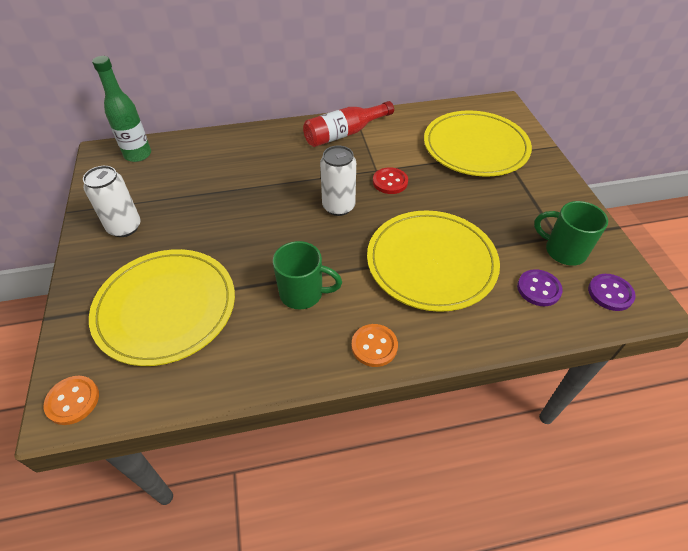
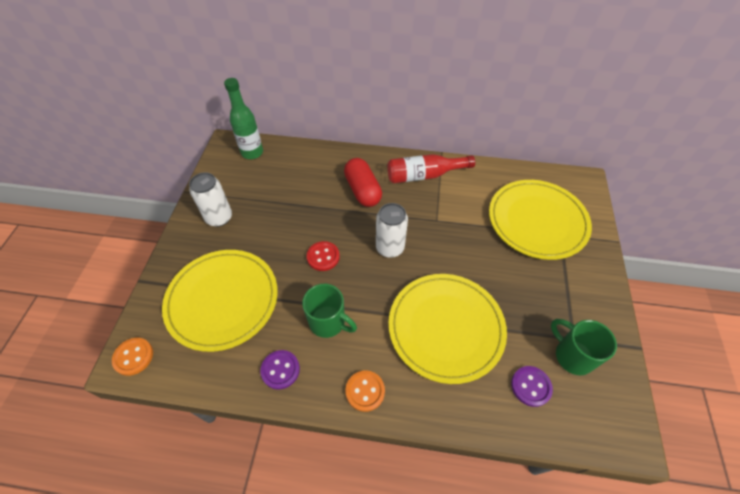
camera: 20 degrees right, 5 degrees up
(284, 162) = (362, 190): none -> red capsule
(390, 182) = (443, 236): red button -> red button (323, 257)
(610, 293) = (597, 414): purple button -> purple button (280, 370)

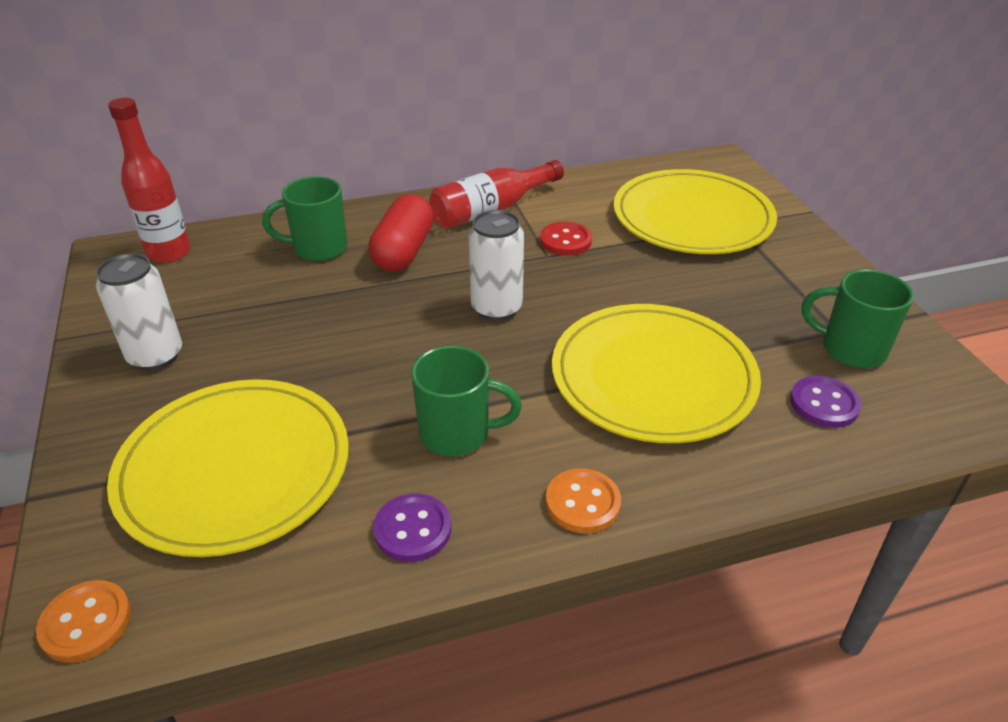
camera: 25 degrees left, 15 degrees down
(252, 152) = (169, 253): green bottle -> red bottle
(322, 173) = (318, 248): none -> green mug
(323, 257) = (390, 351): red button -> red button (565, 241)
(362, 190) = (403, 251): red capsule -> red capsule turned 60 degrees clockwise

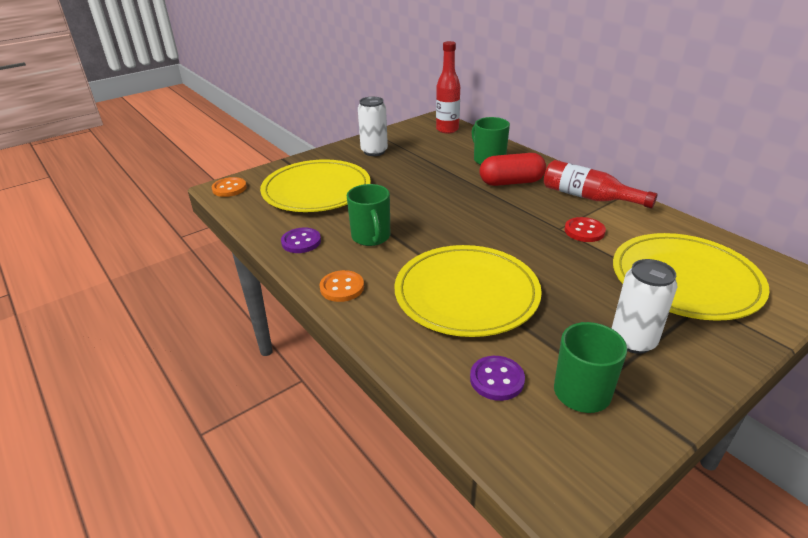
camera: 70 degrees right, 5 degrees down
(496, 308) = (486, 223): white can -> white can (633, 341)

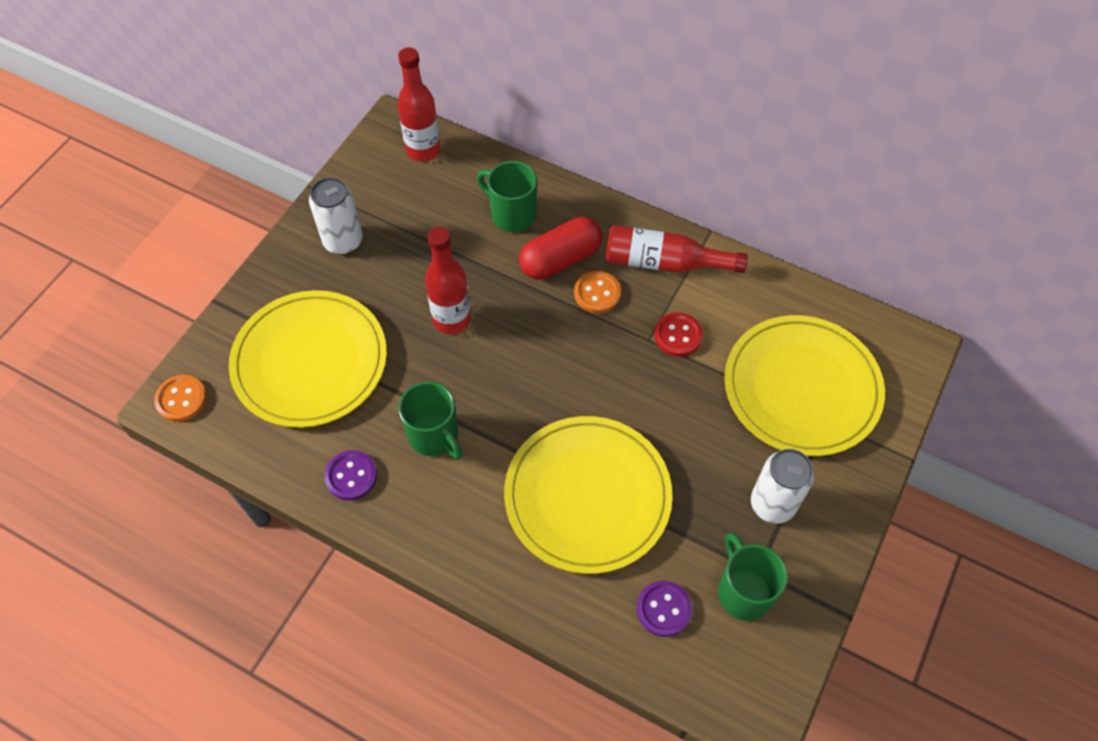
camera: 25 degrees left, 25 degrees up
(342, 287) = (445, 539): orange button -> orange button (597, 293)
(420, 192) = (452, 319): none -> red bottle

